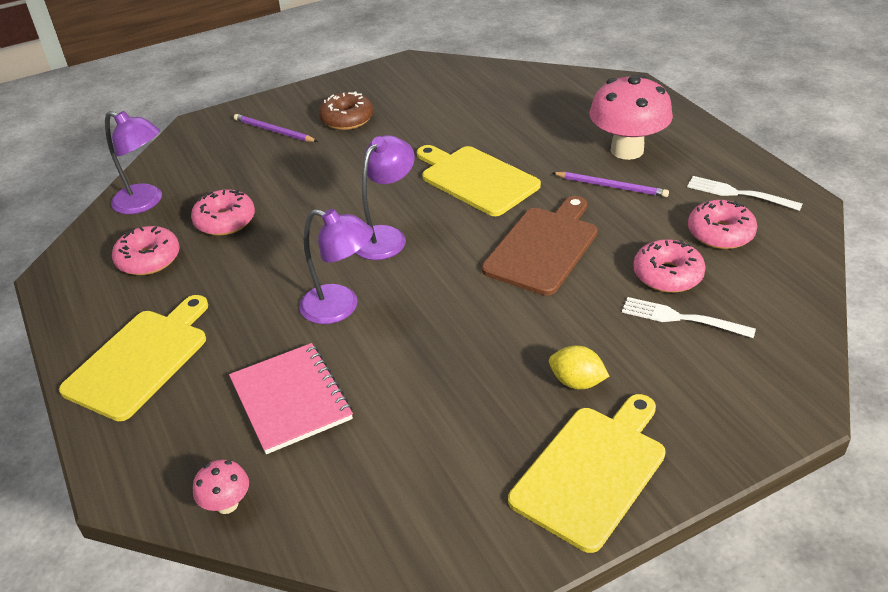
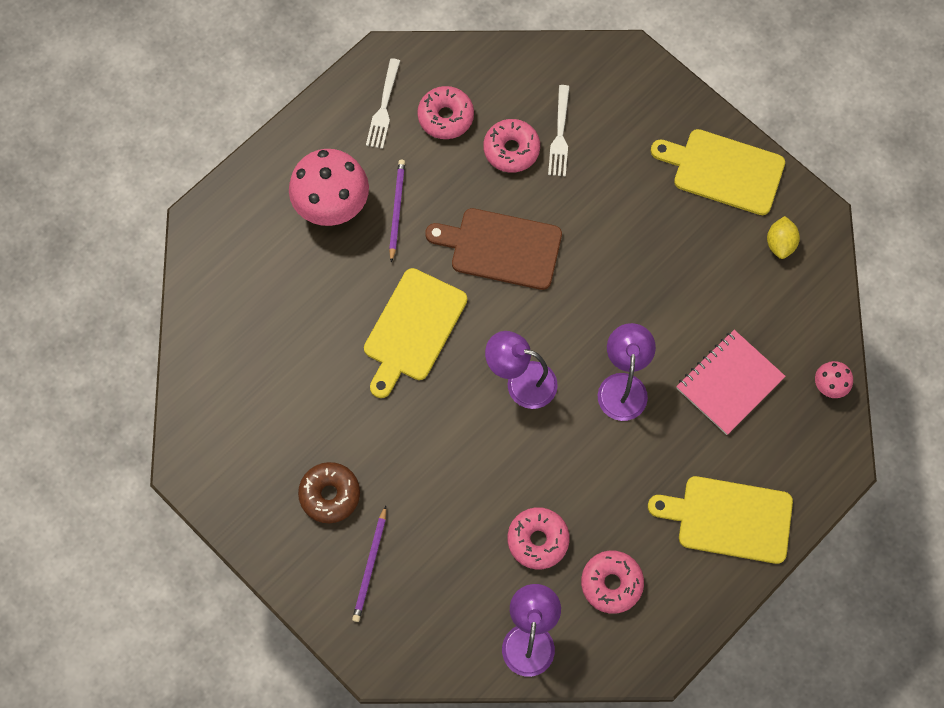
camera: 110 degrees left, 30 degrees up
(577, 382) = (648, 194): yellow lemon -> yellow lemon (780, 244)

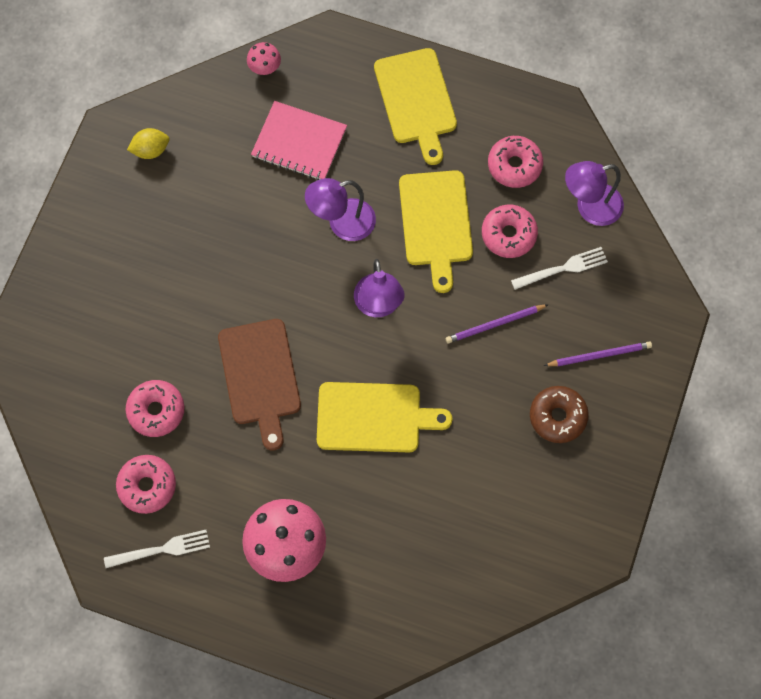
camera: 115 degrees left, 0 degrees up
(397, 209) = (264, 486): purple pencil -> purple pencil (494, 324)
(560, 134) = (121, 374): white fork -> white fork (562, 268)
(723, 171) = (98, 221): yellow cutting board -> yellow cutting board (436, 223)

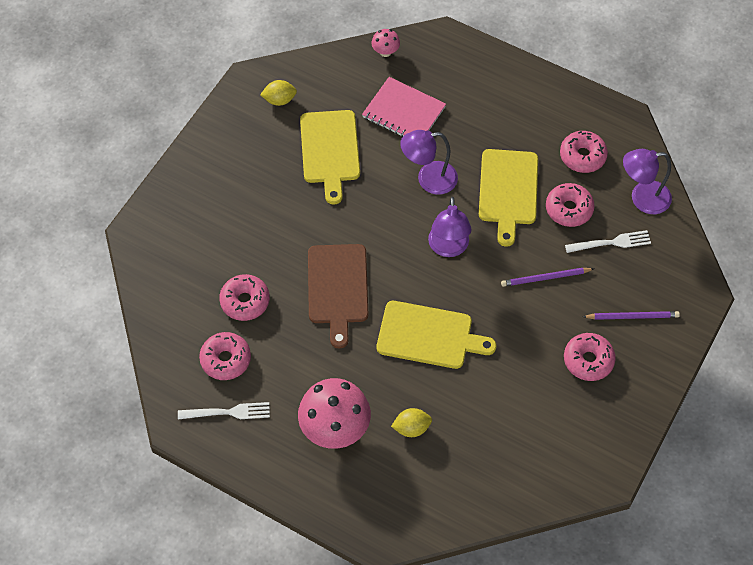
camera: 10 degrees right, 10 degrees down
(372, 532) = (411, 428): none -> yellow lemon
(416, 101) = (507, 94): yellow cutting board -> yellow cutting board (330, 151)
(557, 417) = (588, 360): brown donut -> pink donut

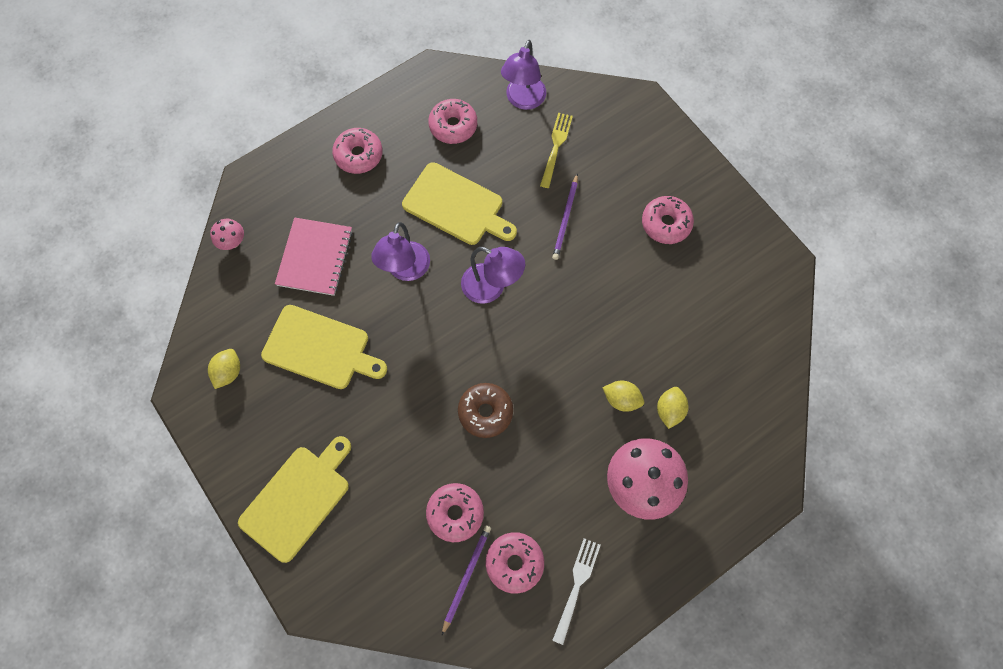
camera: 65 degrees left, 10 degrees up
(338, 288) = (485, 412): brown cutting board -> brown donut
(402, 386) = (621, 399): none -> yellow lemon
(403, 112) = (315, 257): pink notebook -> pink notebook turned 45 degrees counterclockwise
(429, 336) = (578, 349): yellow cutting board -> yellow cutting board (298, 499)
(569, 209) = (503, 164): pink donut -> pink donut (359, 155)
(611, 243) = (556, 147): white fork -> yellow fork
(632, 316) = (638, 166): purple pencil -> purple pencil (466, 577)

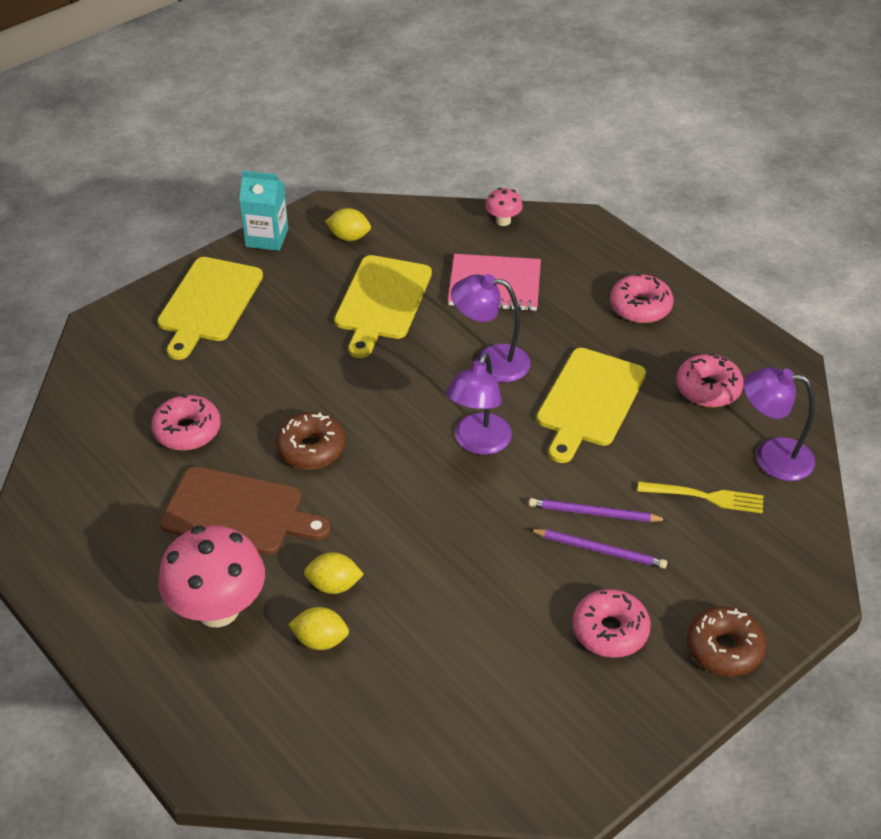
camera: 85 degrees right, 25 degrees down
(214, 446) = (267, 238): none -> turquoise carton
(298, 499) = (209, 303): yellow cutting board -> yellow cutting board turned 75 degrees clockwise
(466, 577) = (113, 446): purple pencil -> purple pencil (600, 550)
(514, 563) = (125, 488): pink donut -> none
(547, 469) = (238, 512): none -> brown cutting board
(576, 586) = (92, 548): white fork -> none
(621, 399) = (334, 585): yellow lemon -> yellow lemon turned 75 degrees clockwise
(681, 160) = (724, 649): none -> brown donut

